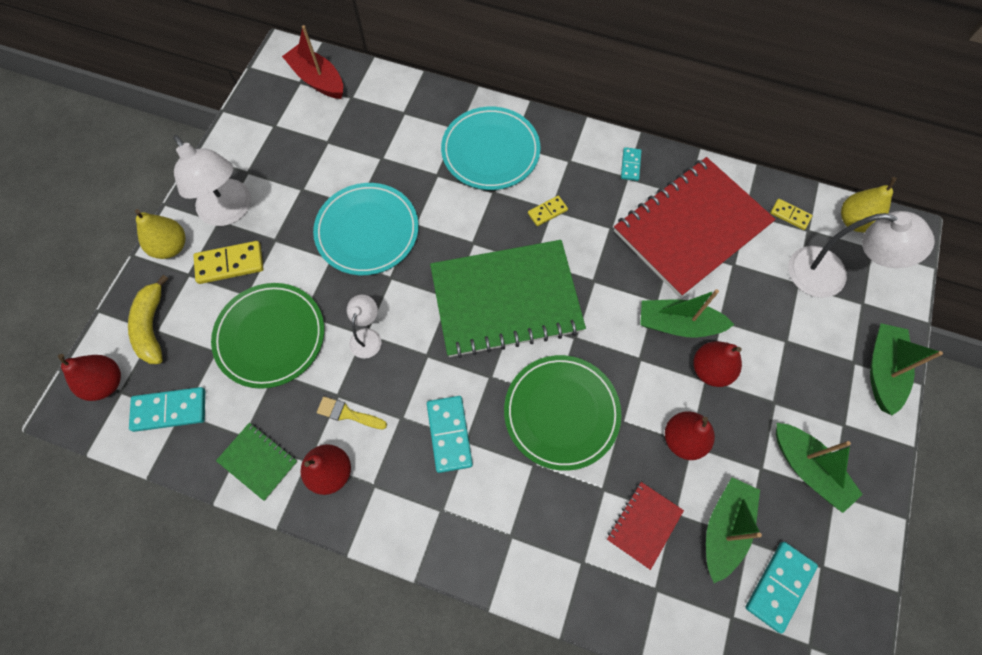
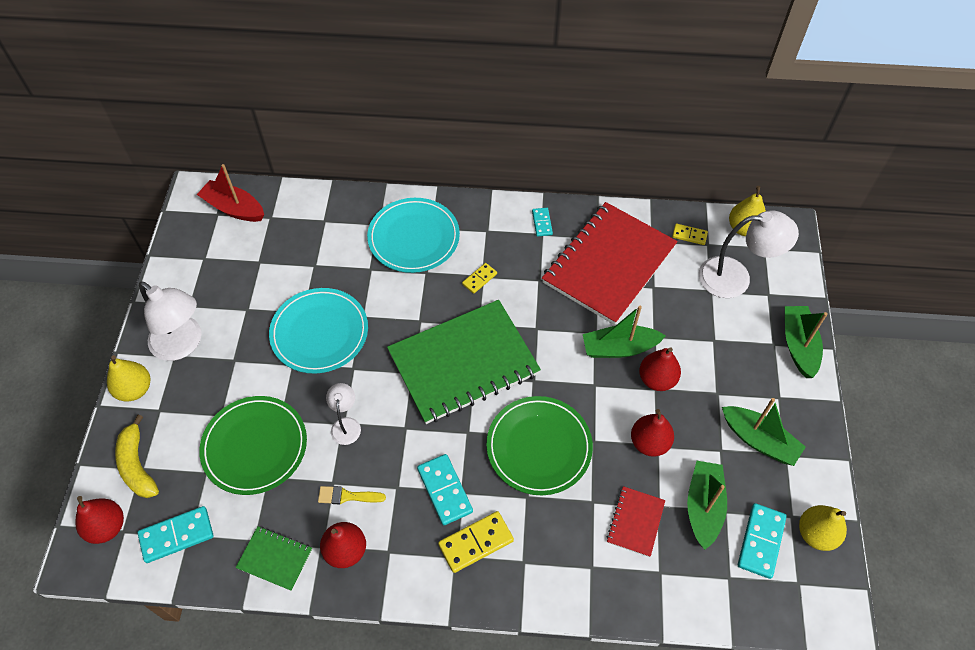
camera: 15 degrees left, 10 degrees down
(230, 264) = (197, 391): yellow domino -> yellow domino (476, 543)
(845, 595) = (816, 534): none -> yellow pear

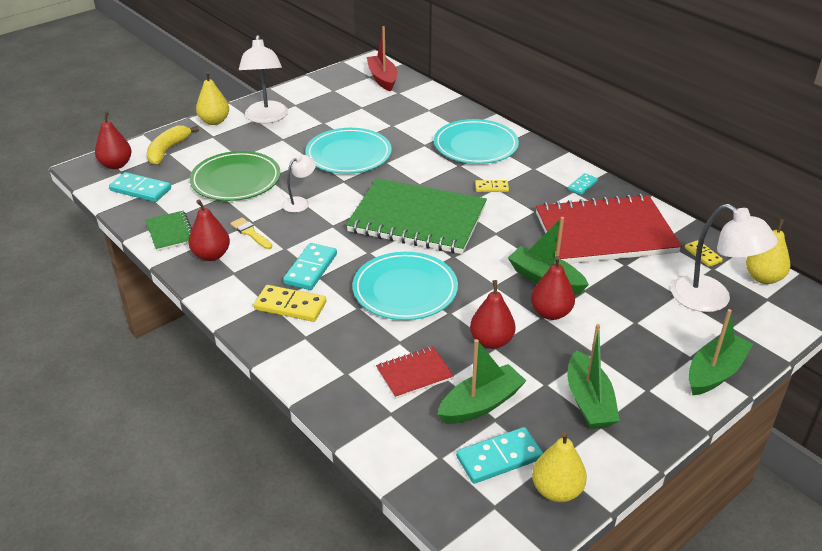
camera: 45 degrees right, 20 degrees down
(539, 447) = (405, 290): green plate -> turquoise plate

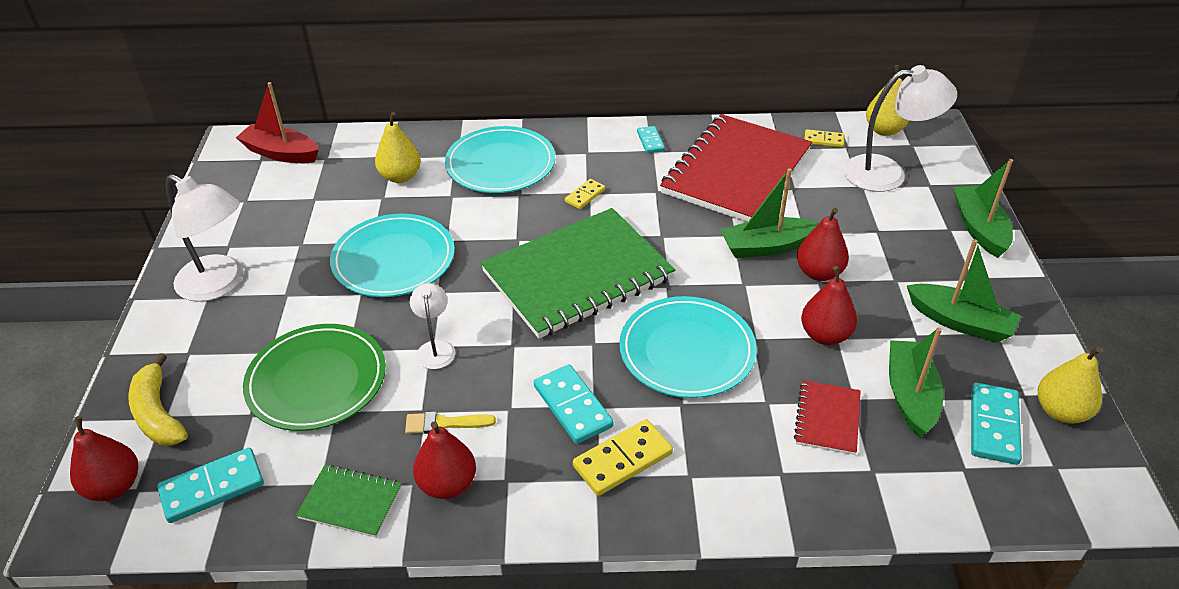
camera: 50 degrees left, 5 degrees up
(214, 121) = (156, 334): yellow pear -> yellow pear (400, 176)

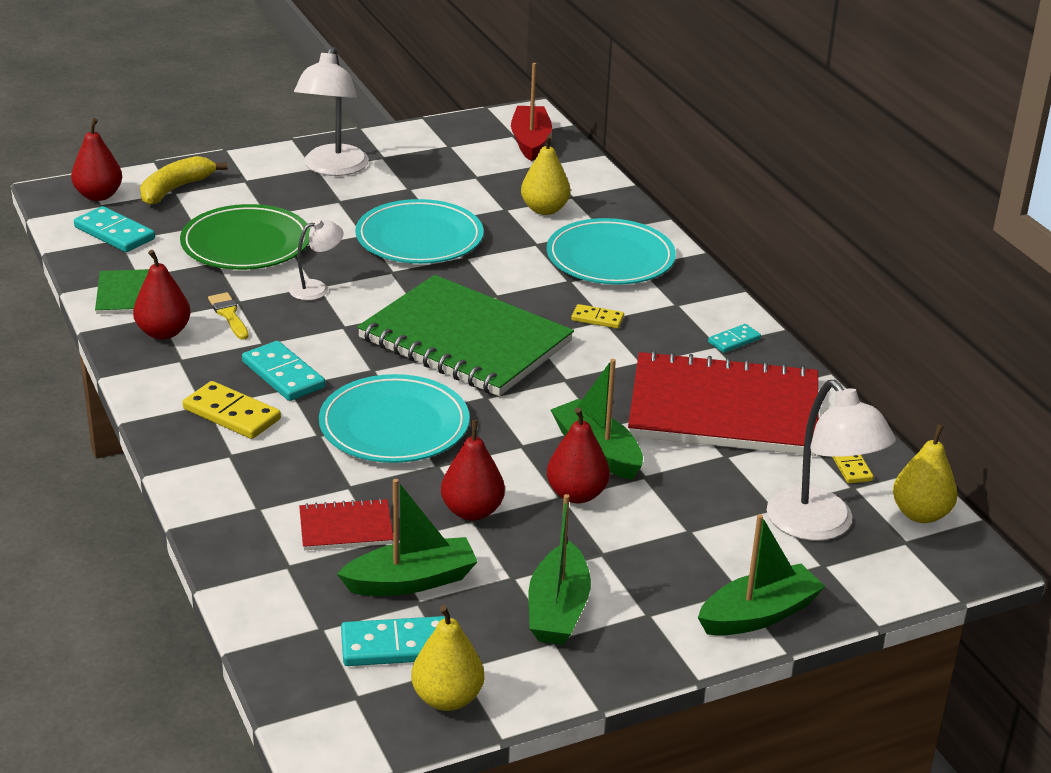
camera: 65 degrees right, 10 degrees down
(573, 406) = (283, 375): turquoise domino -> turquoise domino turned 75 degrees counterclockwise

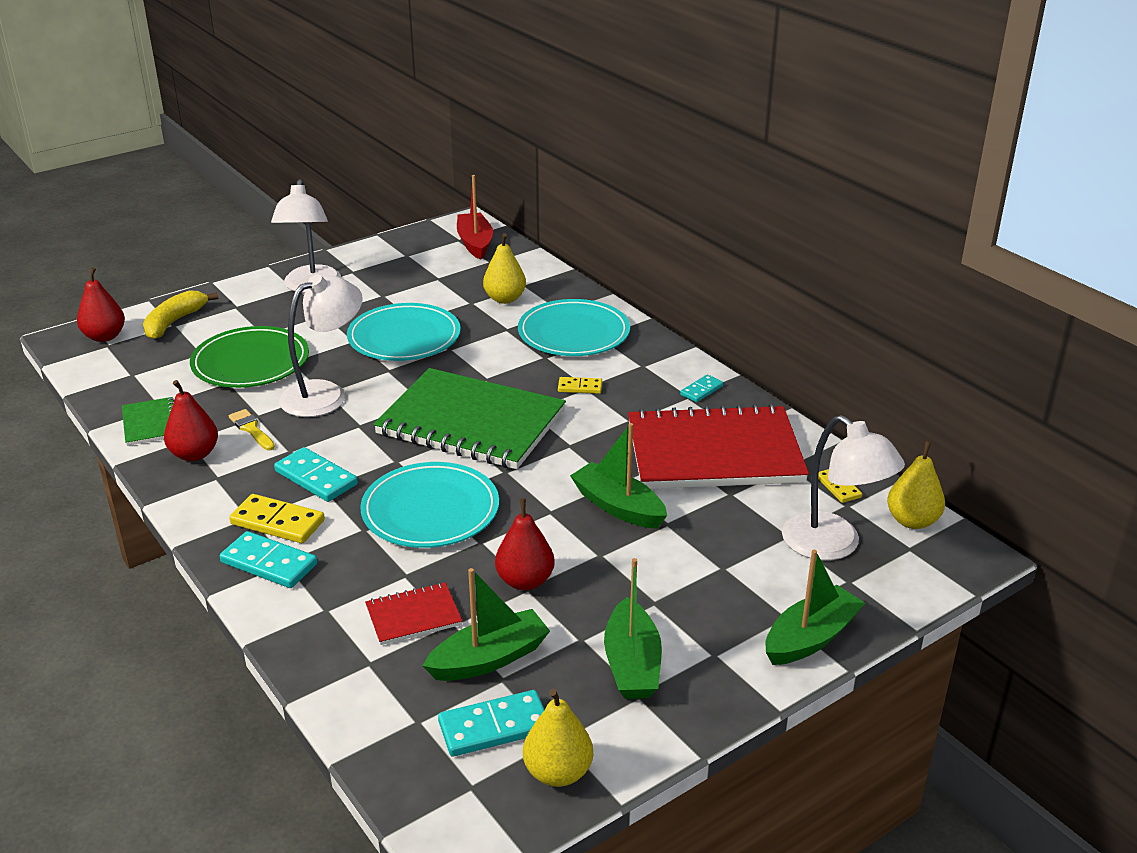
camera: 10 degrees left, 0 degrees up
(114, 233) = (127, 369): turquoise domino -> turquoise domino (269, 563)
(316, 288) = (325, 394): white lamp -> white lamp, size x1.87
(576, 494) = (613, 550): red pear -> none

